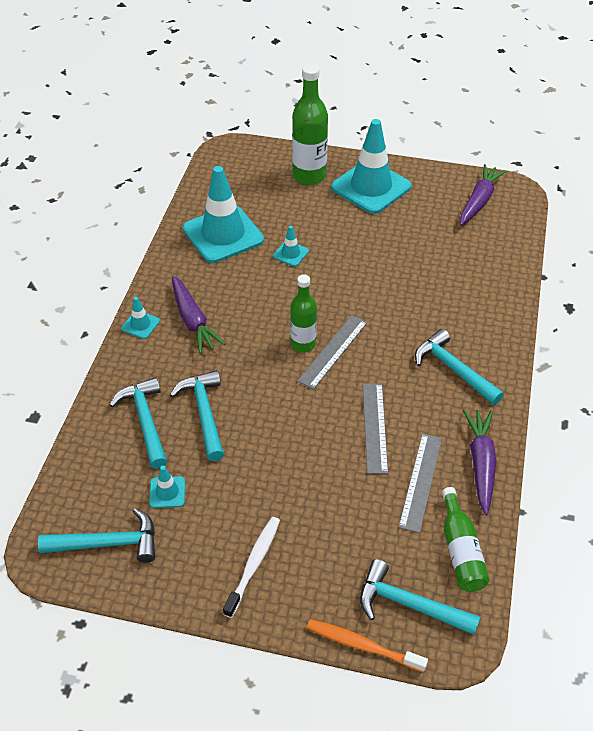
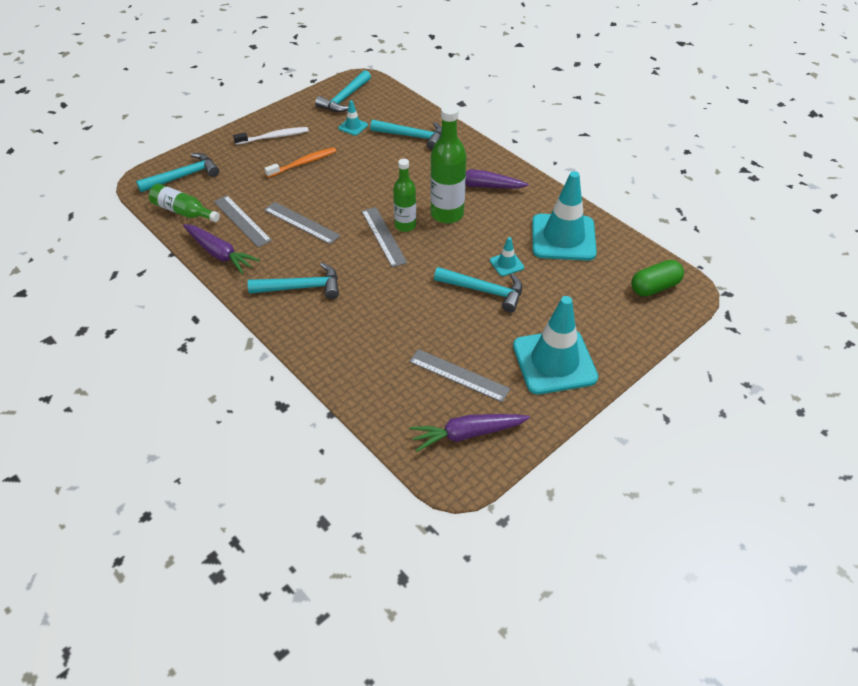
camera: 125 degrees right, 0 degrees up
(140, 325) = (498, 162): turquoise traffic cone -> none
(204, 413) = (393, 160): turquoise hammer -> turquoise hammer (484, 291)
(239, 166) = (654, 287): none -> green capsule
(253, 564) = (274, 137): white toothbrush -> white toothbrush turned 75 degrees counterclockwise
(309, 176) = (605, 327): green bottle -> green bottle (447, 214)
(362, 645) = (187, 151): orange toothbrush -> orange toothbrush (303, 163)
(436, 227) = (459, 375): none -> grey ruler
(479, 201) = (467, 434): purple carrot -> purple carrot turned 105 degrees clockwise

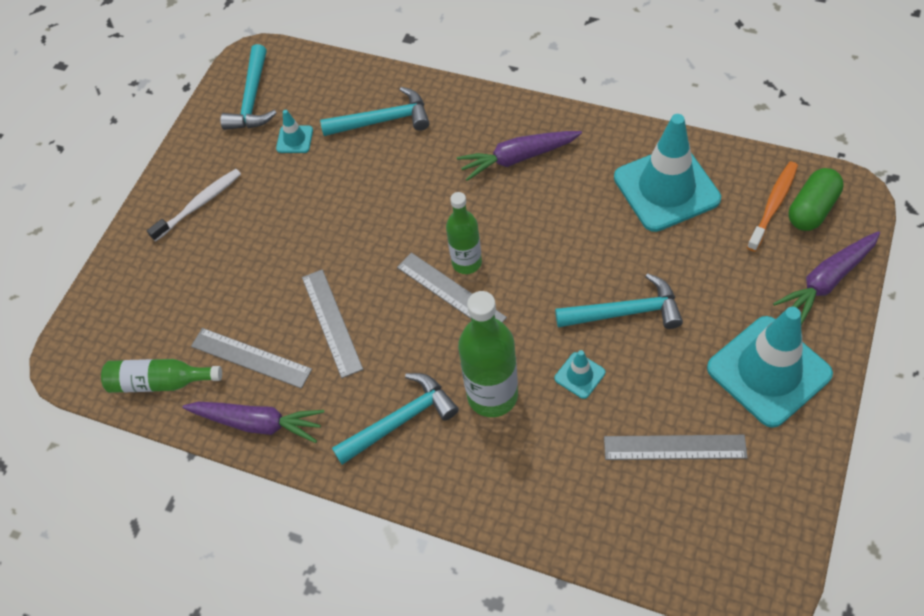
camera: 20 degrees left, 10 degrees up
(183, 176) = (119, 326): turquoise hammer -> none
(301, 222) = (332, 322): grey ruler -> grey ruler turned 60 degrees clockwise
(303, 163) = (269, 228): orange toothbrush -> orange toothbrush (773, 205)
(447, 214) = (506, 220): green bottle -> green bottle (492, 395)
(467, 434) = (737, 523): purple carrot -> purple carrot (826, 281)
(506, 264) = (626, 259): turquoise traffic cone -> turquoise traffic cone (579, 375)

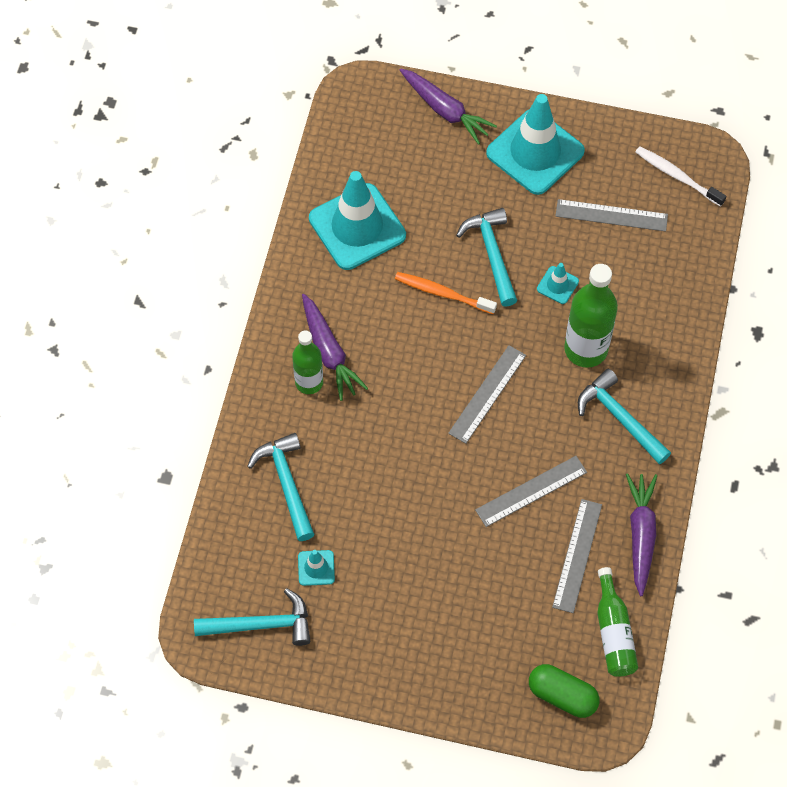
camera: 105 degrees left, 5 degrees up
(199, 204) = (407, 647): white toothbrush -> white toothbrush (677, 176)
(466, 262) = (454, 384): green bottle -> green bottle (309, 382)
(674, 447) = (611, 215): grey ruler -> grey ruler turned 75 degrees counterclockwise
(773, 205) = (370, 146): orange toothbrush -> orange toothbrush (442, 293)
(812, 209) = (372, 118): green capsule -> green capsule (562, 696)

